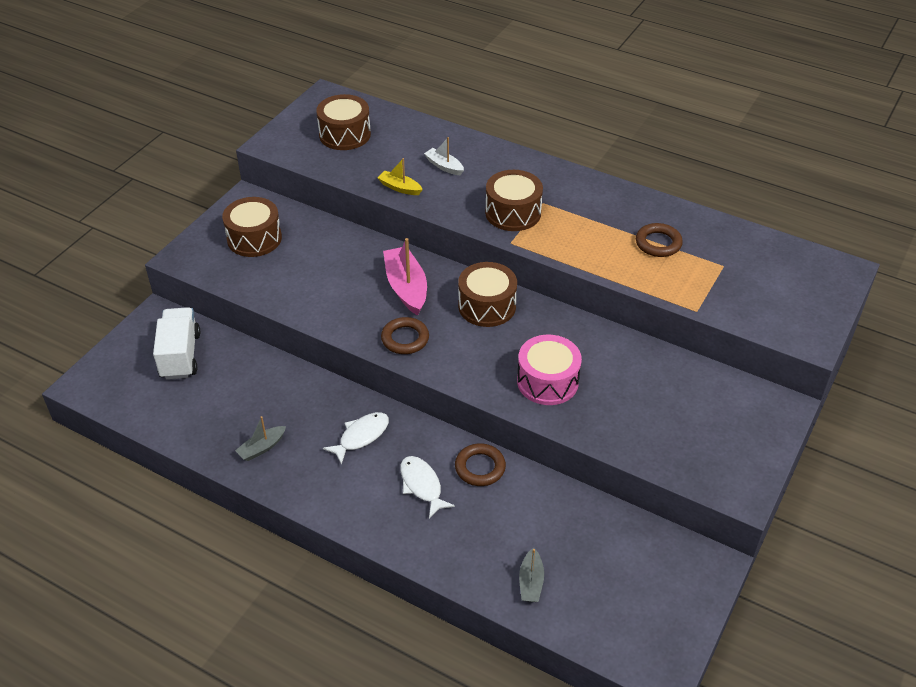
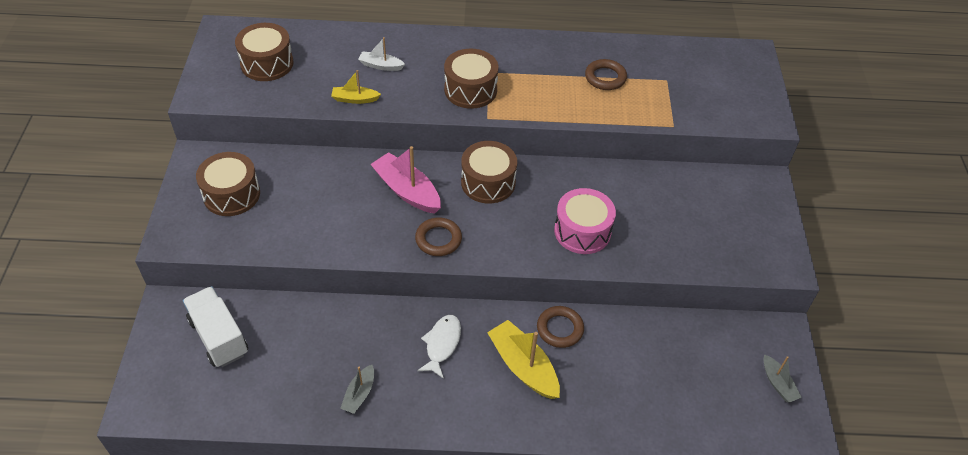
camera: 30 degrees left, 5 degrees up
(422, 485) = (523, 366): white fish -> yellow boat
(531, 582) = (664, 411): grey boat -> grey boat (778, 383)

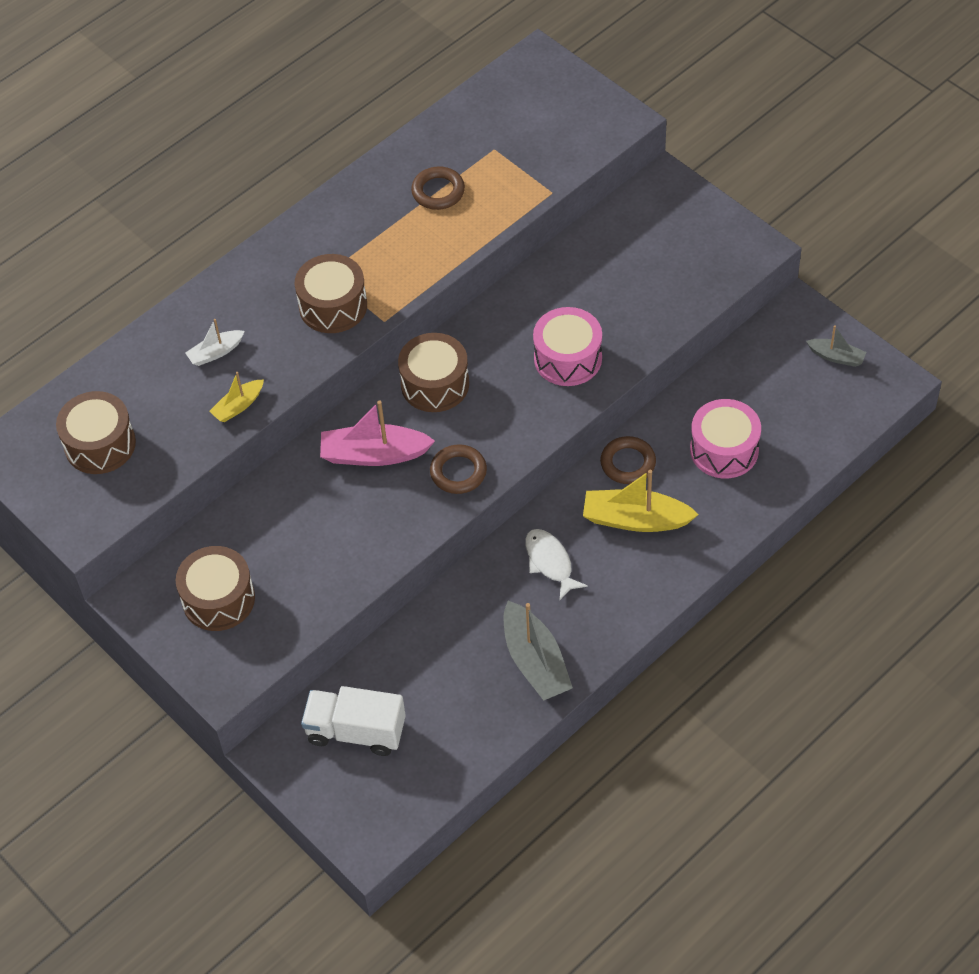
camera: 40 degrees left, 5 degrees up
(359, 394) = (535, 661): grey boat -> grey boat, size x1.80
(631, 375) = (724, 450): none -> pink drum

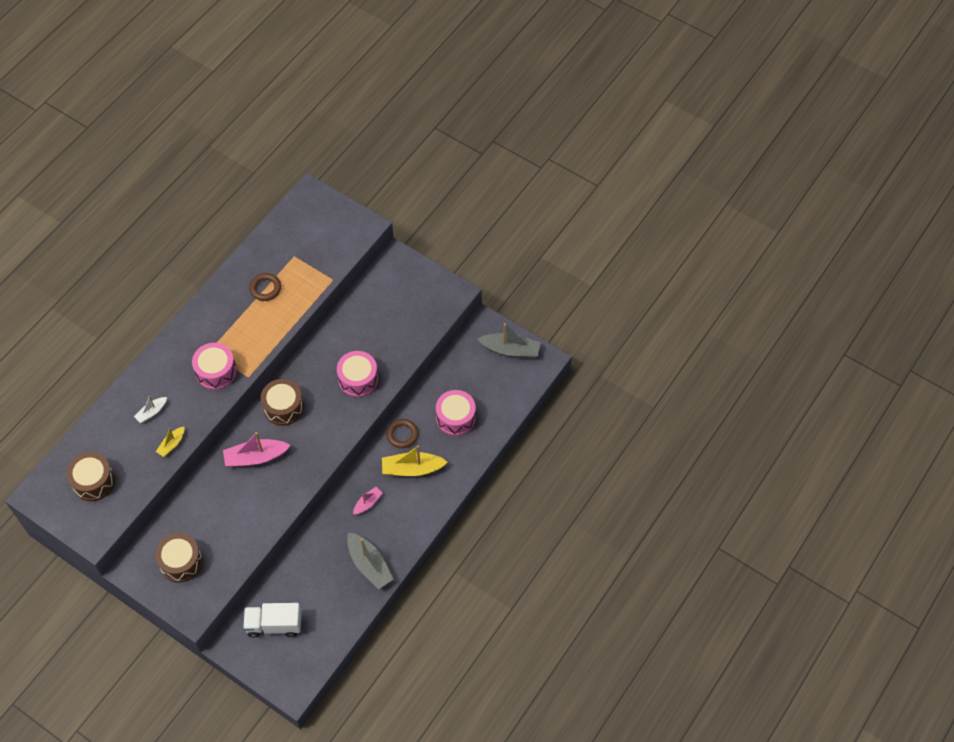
camera: 15 degrees left, 5 degrees up
(333, 306) = (216, 372): brown drum -> pink drum
(458, 472) = (307, 460): brown ring -> none
(550, 562) = (368, 503): white fish -> pink boat
(836, 357) = (510, 350): grey boat -> grey boat, size x1.80

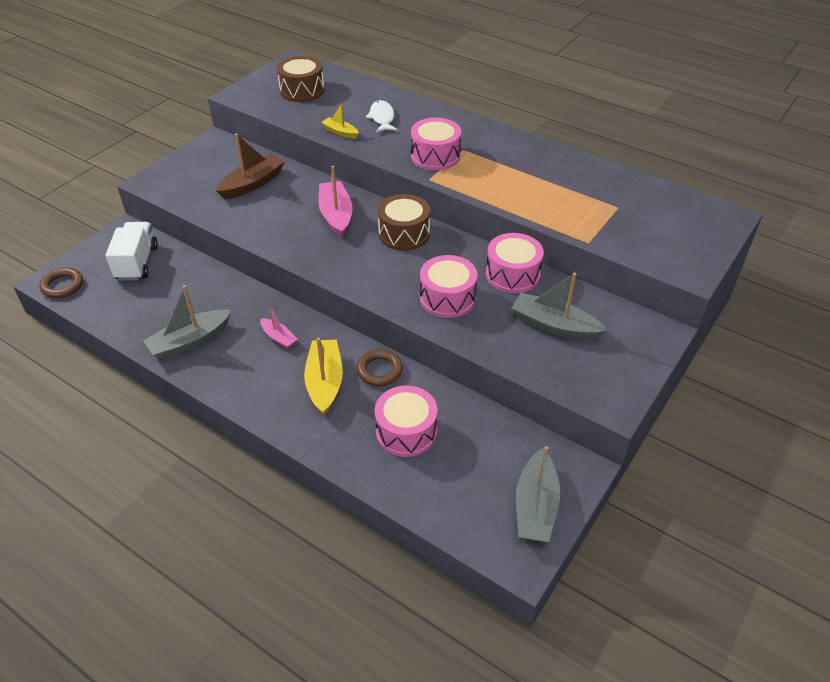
camera: 90 degrees right, 15 degrees down
(151, 412) = (382, 118): white boat -> white fish
(181, 562) = (214, 171): brown drum -> none
(205, 526) = (252, 184): none -> brown boat
(265, 288) = (561, 186): brown ring -> brown ring (62, 286)
(335, 337) = (512, 275): none -> pink drum
(388, 317) = (554, 325): none -> grey boat

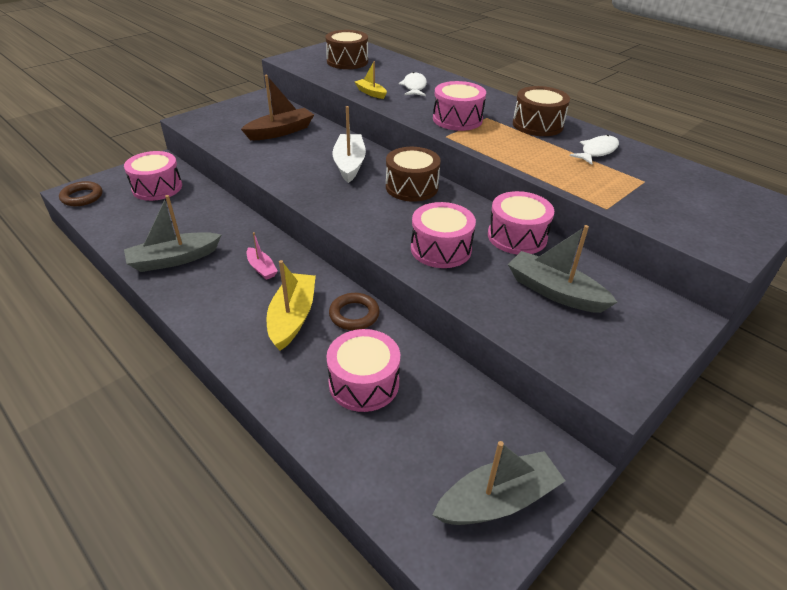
camera: 10 degrees right, 5 degrees down
(137, 263) = (157, 187): white truck -> pink drum
(336, 215) = (349, 164): pink boat -> white boat
(513, 152) = (537, 125): none -> brown drum
(535, 506) = (498, 500): grey boat -> grey boat turned 135 degrees counterclockwise
(572, 178) = (597, 151): none -> white fish

